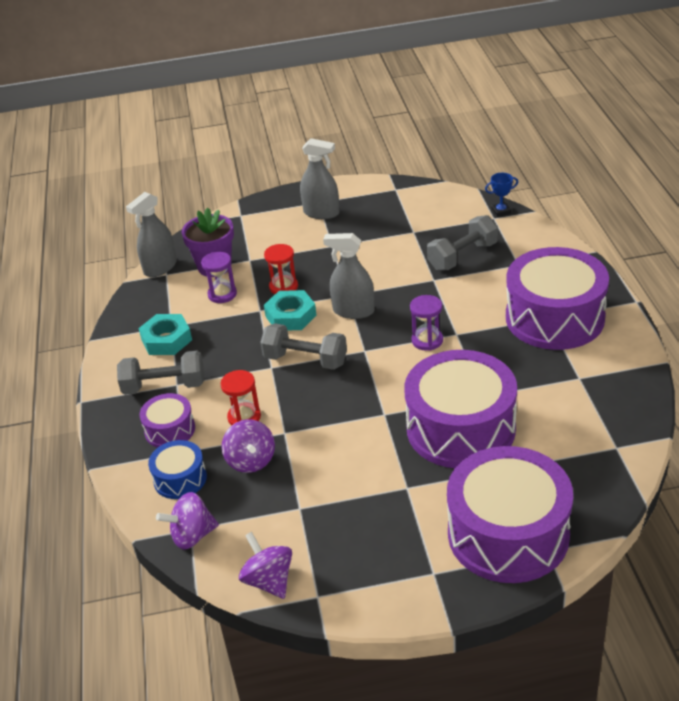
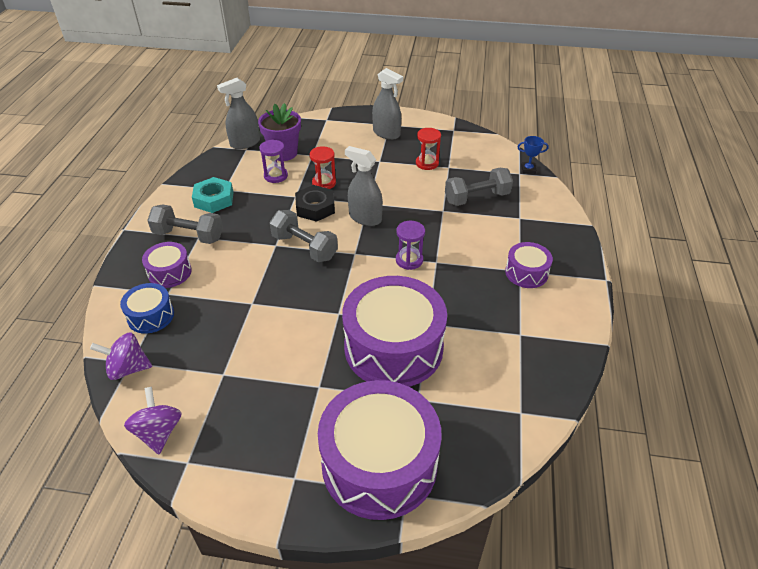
camera: 15 degrees right, 5 degrees up
(244, 417) = (230, 280): red hourglass -> red hourglass (427, 163)
(251, 461) = (212, 319): purple spinning top -> none
(290, 316) = (315, 207): turquoise nut -> black nut
(554, 318) = (526, 273): purple drum -> purple drum, size x0.48

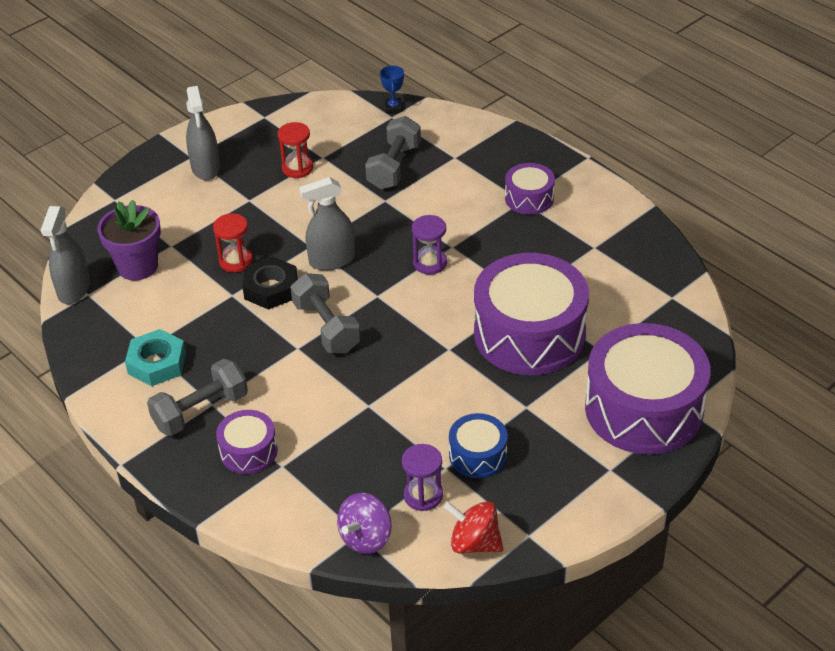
camera: 50 degrees left, 0 degrees up
(150, 316) = (304, 492): blue drum -> blue drum (478, 455)
(159, 432) = (474, 543): purple spinning top -> red spinning top
(275, 176) = (175, 293): purple hourglass -> purple hourglass (423, 495)
(304, 247) = (326, 327): grey dumbbell -> grey dumbbell turned 75 degrees clockwise
(386, 133) = (206, 168): grey spray bottle -> grey spray bottle turned 90 degrees clockwise
(528, 169) = (393, 107): blue trophy -> blue trophy turned 45 degrees counterclockwise

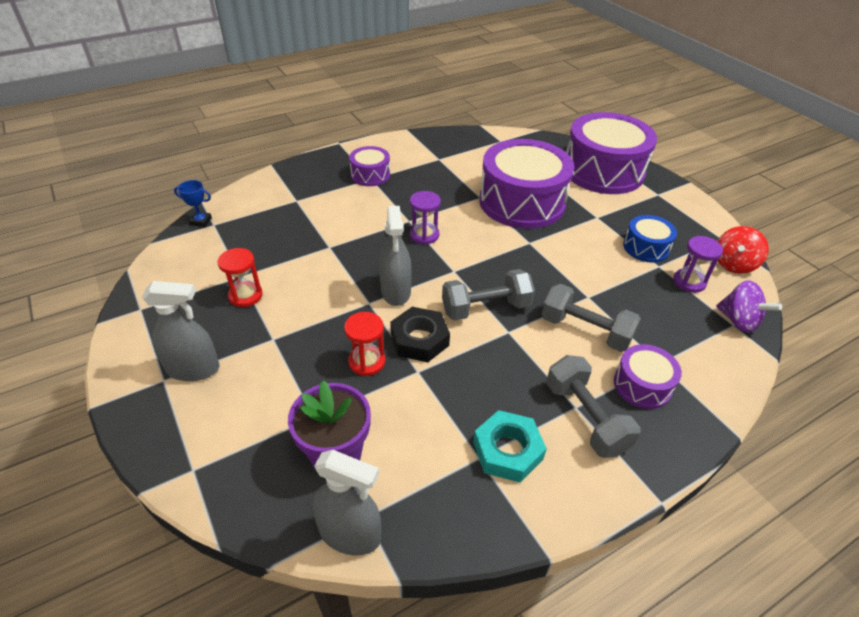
camera: 80 degrees left, 0 degrees up
(394, 167) = (286, 234): grey dumbbell -> grey dumbbell (585, 330)

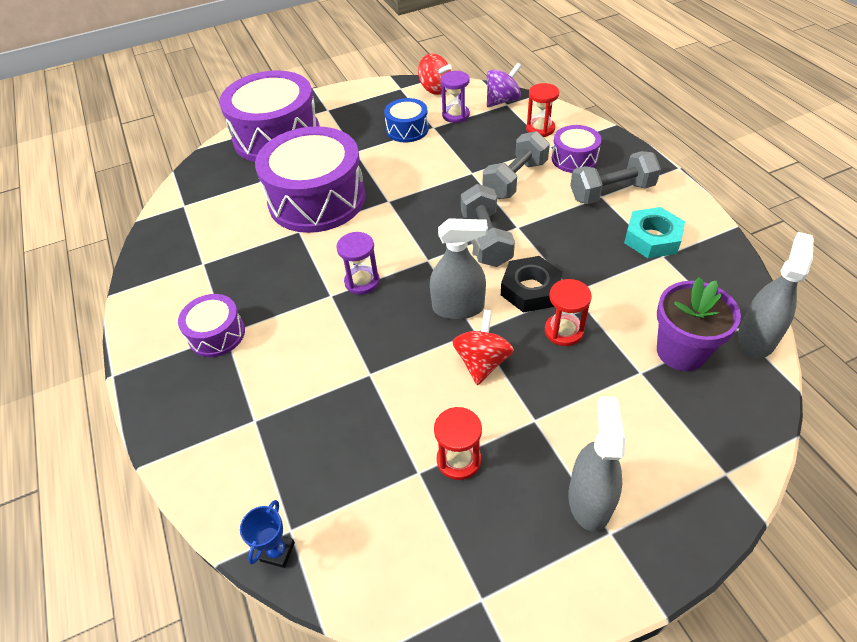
camera: 80 degrees left, 5 degrees up
(335, 307) = (482, 362): none -> red spinning top
(693, 355) = (540, 129): none -> red hourglass

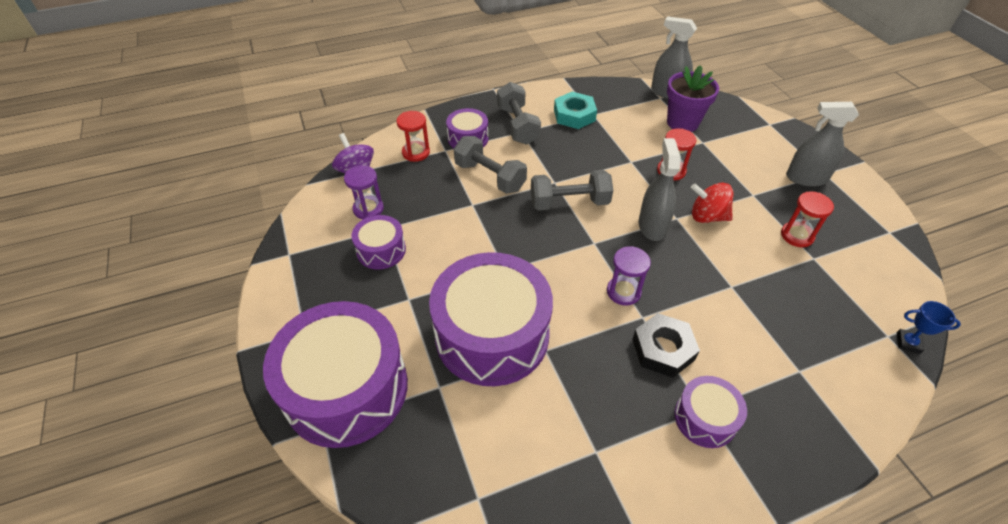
camera: 90 degrees left, 0 degrees up
(407, 130) = (381, 250): blue drum -> purple drum
(435, 89) = (308, 222): red spinning top -> none
(530, 289) = (629, 183): black nut -> black nut (663, 349)

